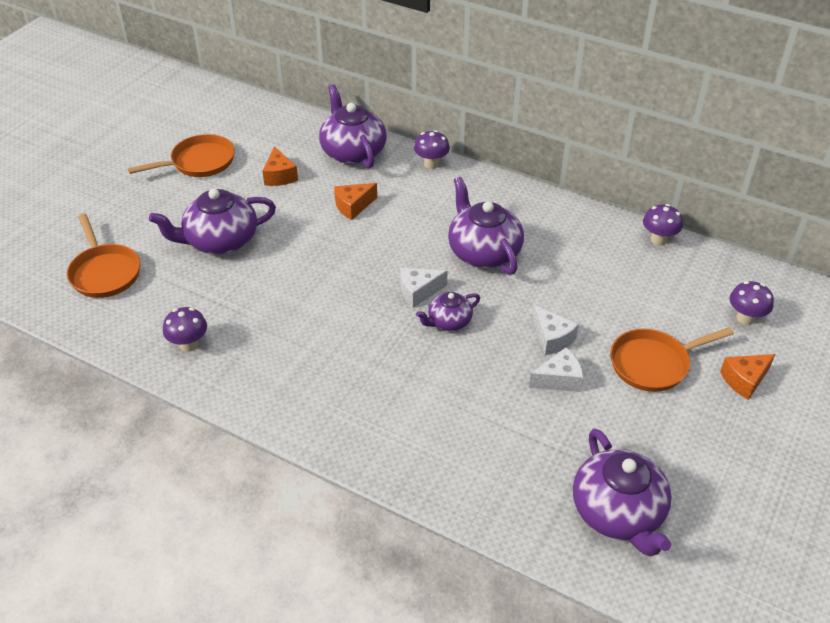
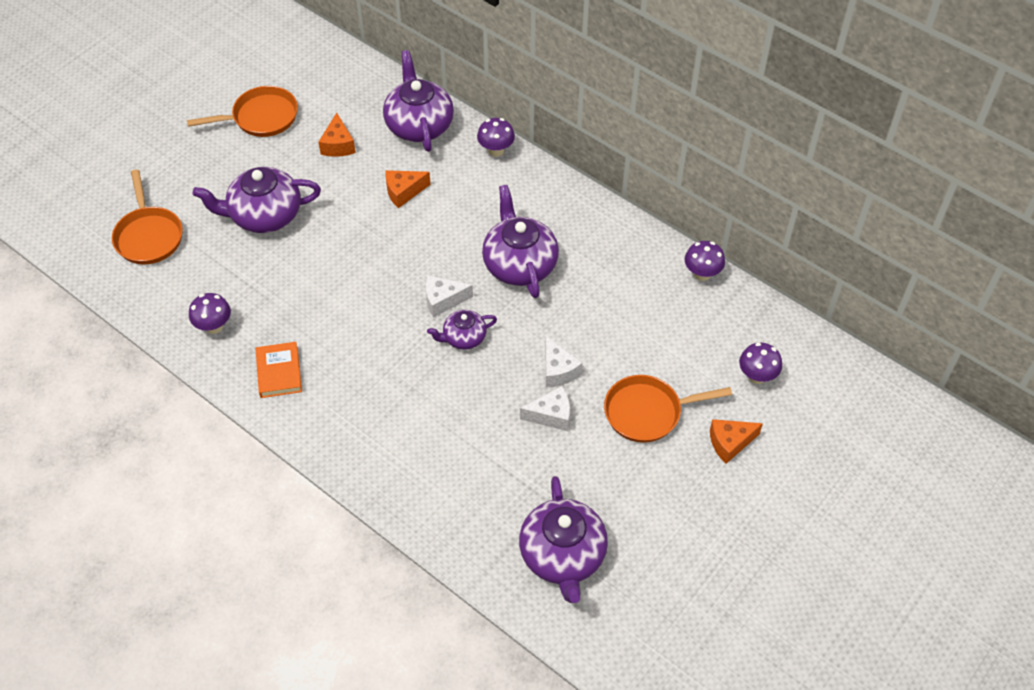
camera: 10 degrees right, 10 degrees up
(267, 378) = (279, 372): none -> orange book

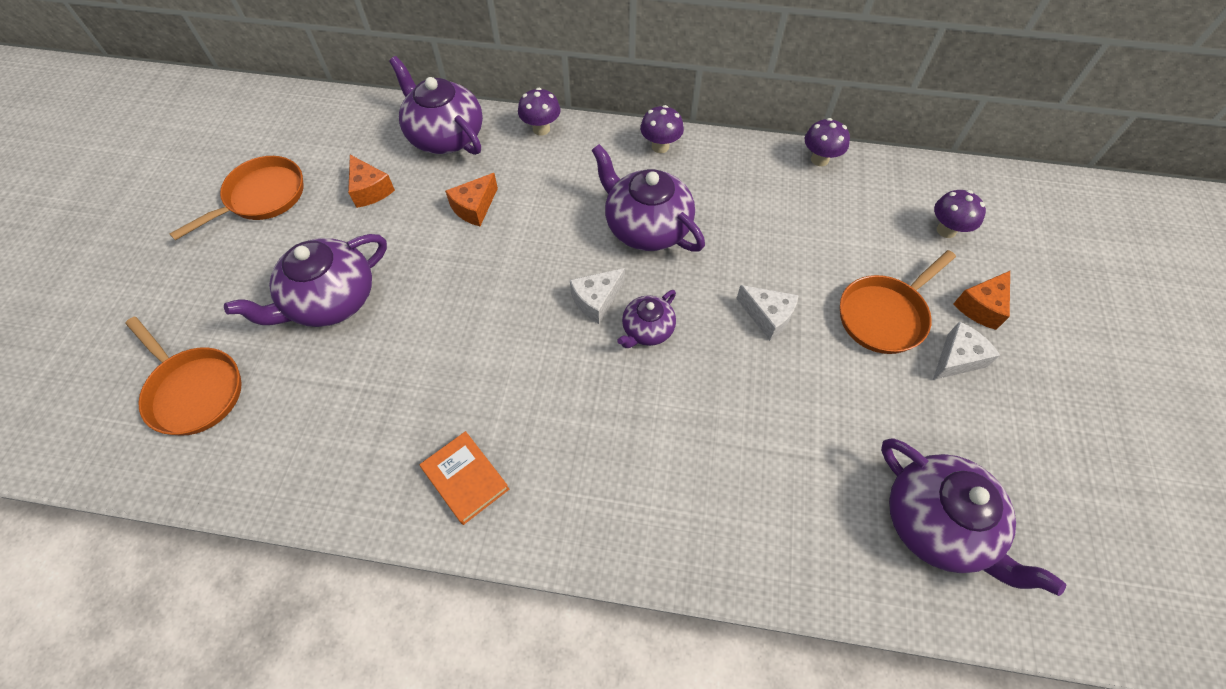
camera: 30 degrees left, 5 degrees up
(214, 326) = (347, 463): purple mushroom -> purple mushroom (660, 146)
(551, 415) = (798, 368): white cheese -> white cheese (956, 359)

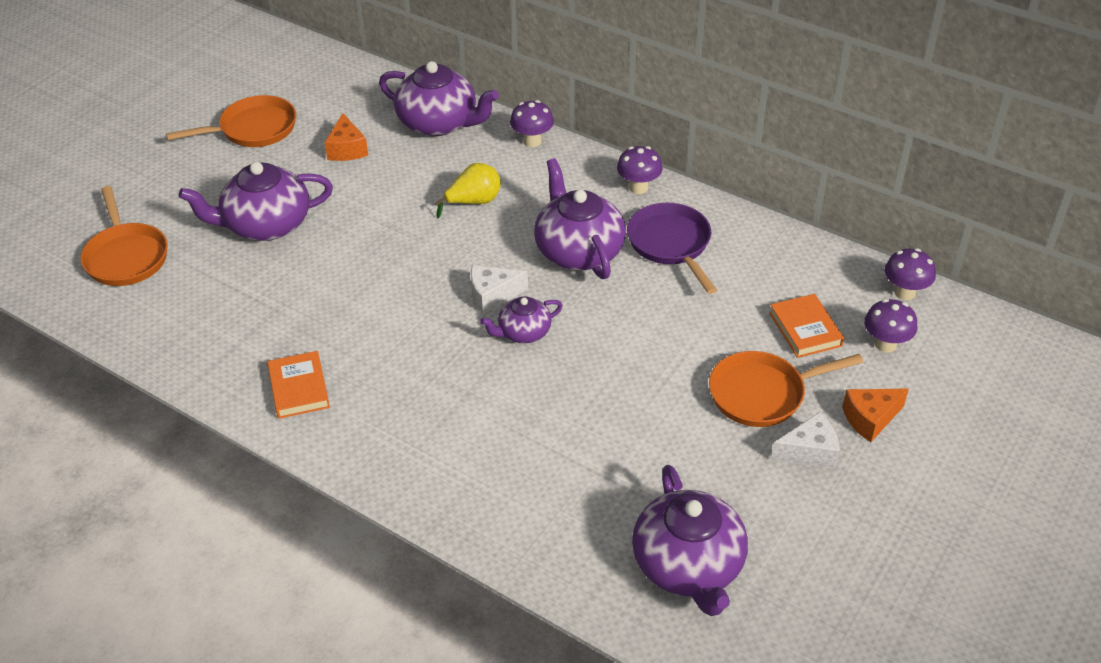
camera: 25 degrees right, 15 degrees down
(445, 136) = (439, 123): purple teapot -> purple teapot turned 135 degrees clockwise
(475, 207) = (430, 189): orange cheese -> none
(523, 207) = (474, 202): none -> yellow pear
(720, 193) = (671, 244): none -> purple pan
(767, 316) = (644, 358): white cheese -> none
(819, 159) = (795, 244): purple mushroom -> purple mushroom (904, 292)
(877, 239) = (805, 329): none -> orange book

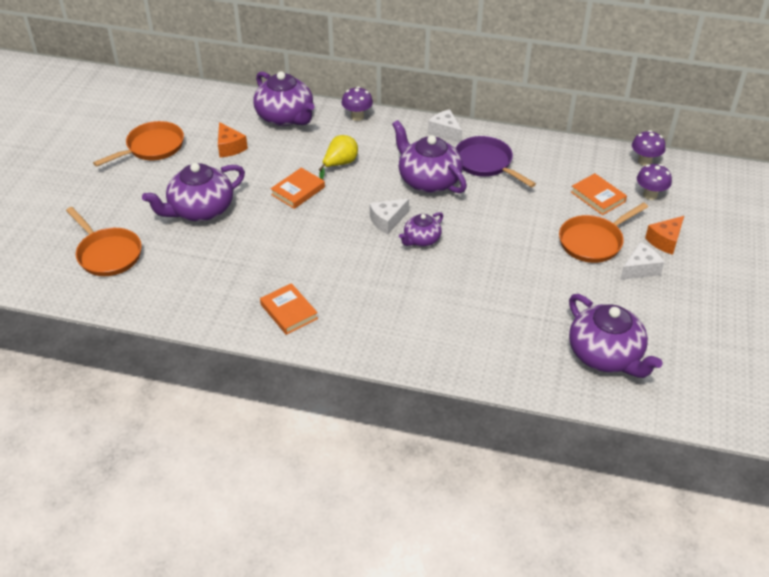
camera: 20 degrees left, 0 degrees up
(400, 227) = (298, 191): none -> orange book
(439, 123) = (285, 117): purple teapot -> purple teapot turned 45 degrees clockwise
(638, 188) = (445, 132): purple mushroom -> white cheese

